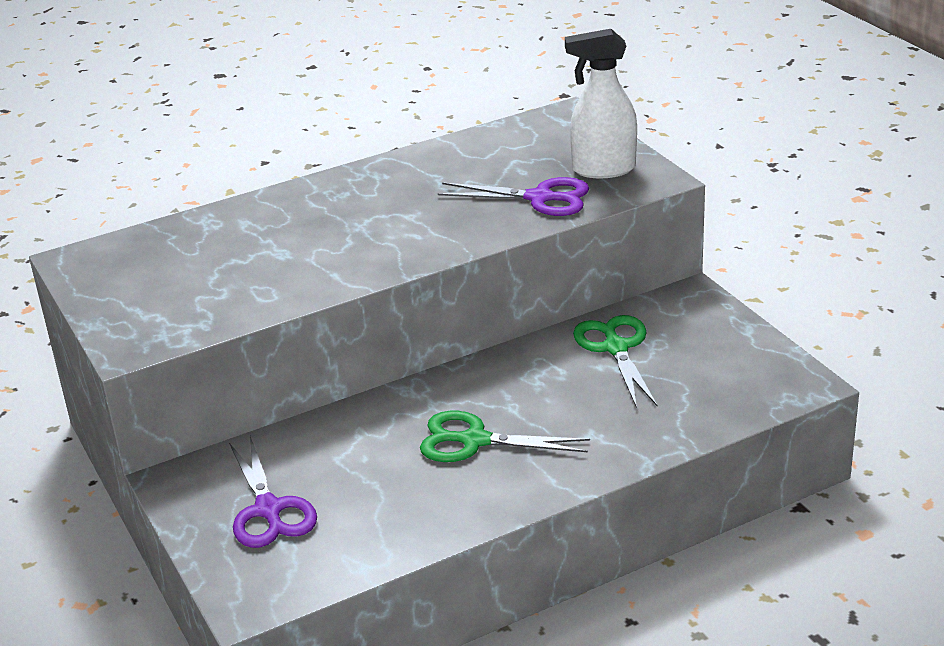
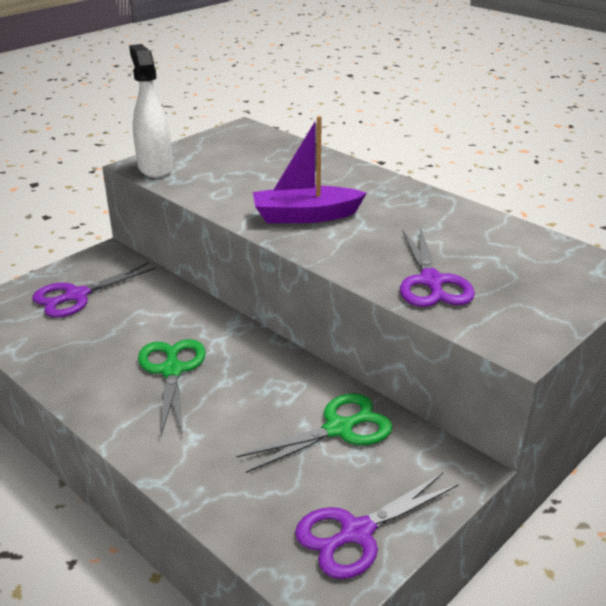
camera: 70 degrees right, 0 degrees up
(365, 245) = (305, 216): none -> purple boat
(603, 169) = (514, 308): white spray bottle -> white spray bottle (155, 168)
(746, 359) = (356, 533): none -> purple scissors

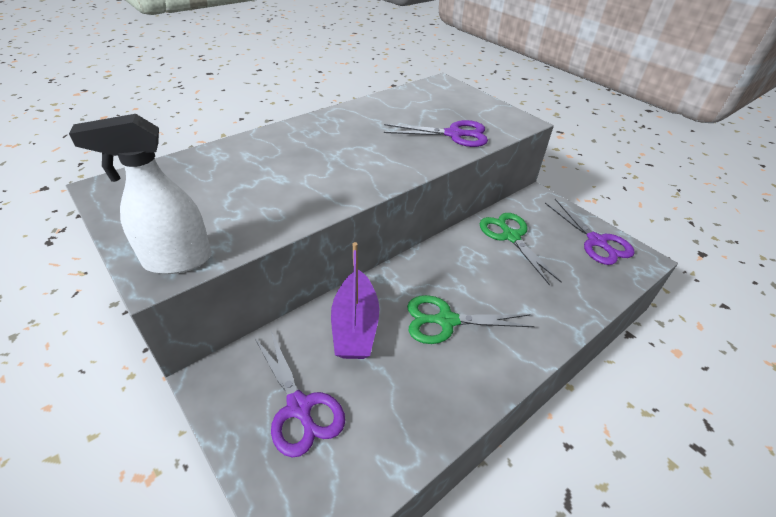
camera: 85 degrees left, 10 degrees up
(305, 216) = (343, 170): purple boat -> purple boat (355, 325)

